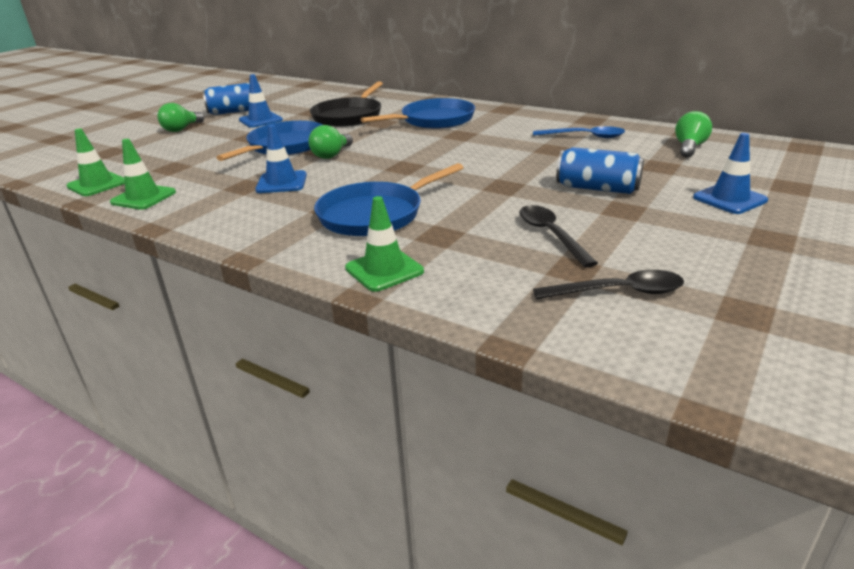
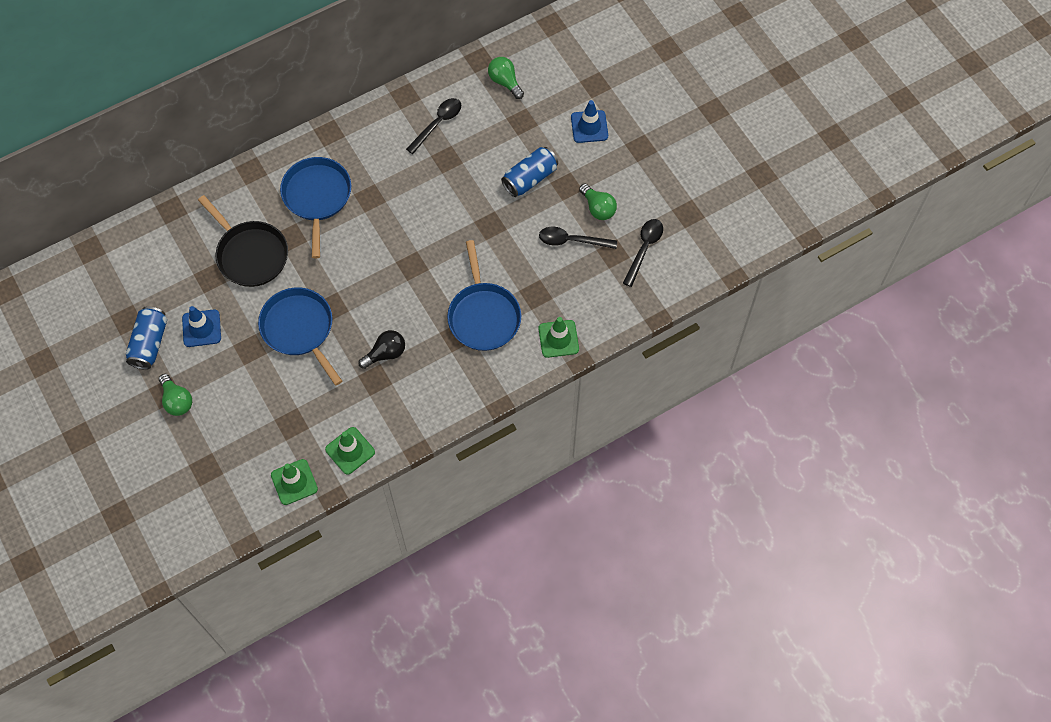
camera: 65 degrees left, 35 degrees up
(281, 182) = (385, 353): blue traffic cone -> black light bulb
(332, 155) = (349, 303): green light bulb -> green light bulb (598, 208)
(585, 137) = (438, 123): blue spoon -> black spoon

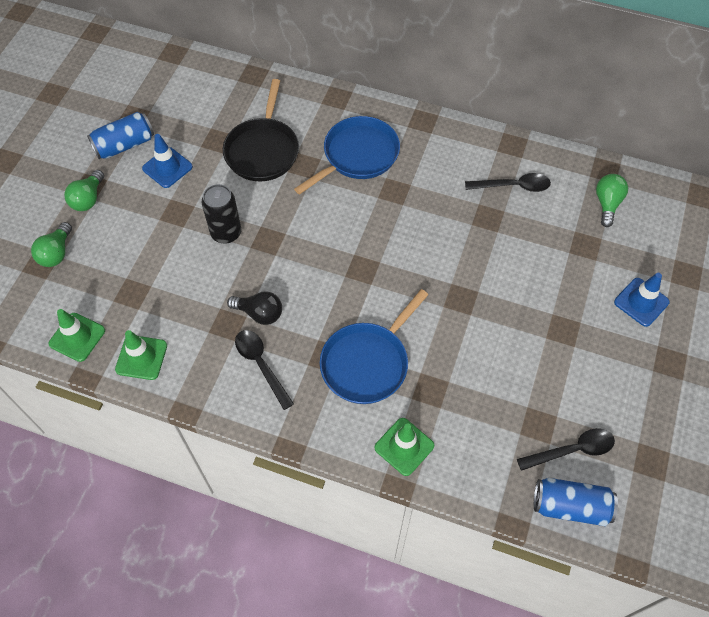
camera: 50 degrees right, 5 degrees down
(299, 329) = (226, 233): blue pan -> black can
(530, 178) = (538, 294): blue can -> blue can (570, 506)
(571, 240) = (514, 377): black spoon -> black spoon (261, 364)
(598, 208) = (570, 374): green light bulb -> green light bulb (56, 253)

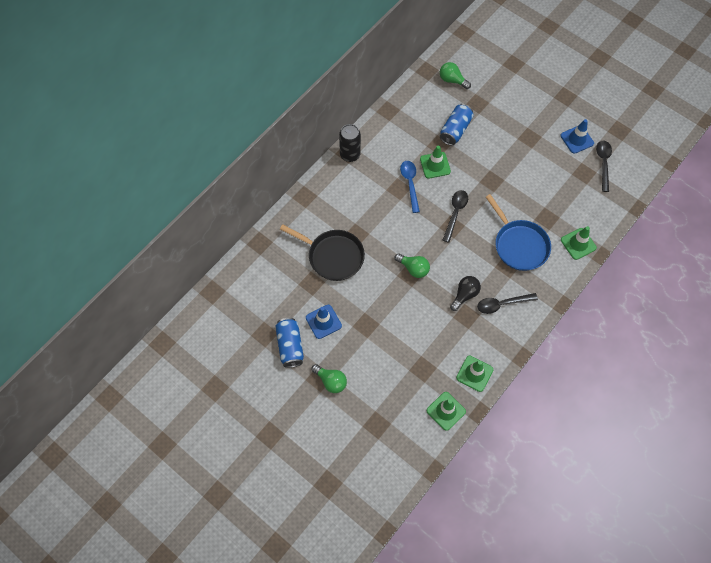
camera: 70 degrees left, 5 degrees up
(56, 253) = (371, 412): green light bulb -> green light bulb (413, 268)
(226, 233) = (395, 298): black can -> black can (350, 155)
(358, 155) = (361, 200): blue pan -> none
(408, 201) = (410, 183): none -> blue spoon
(452, 222) = (435, 165): none -> green traffic cone
(513, 186) = (420, 122): black spoon -> black spoon (455, 213)
(570, 506) = (634, 177): blue can -> blue can (455, 130)
(641, 302) = (524, 93): blue traffic cone -> blue traffic cone (577, 139)

